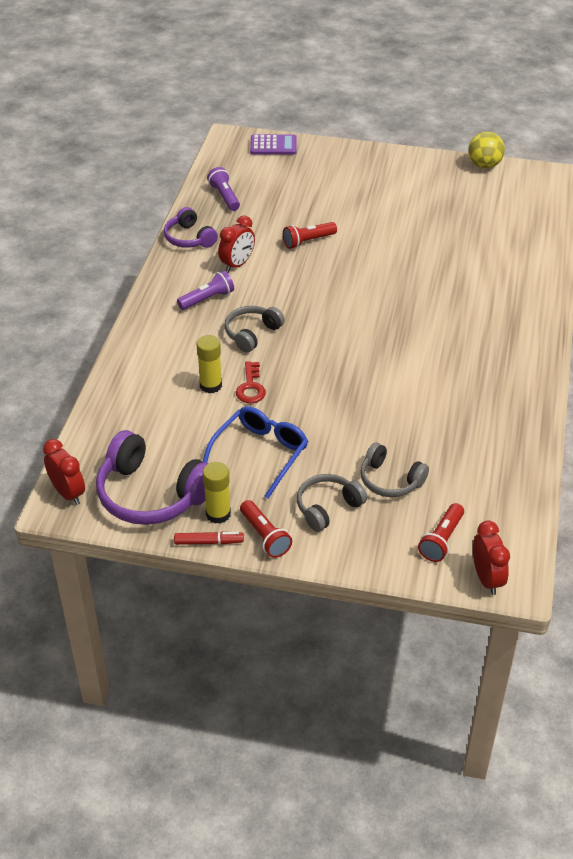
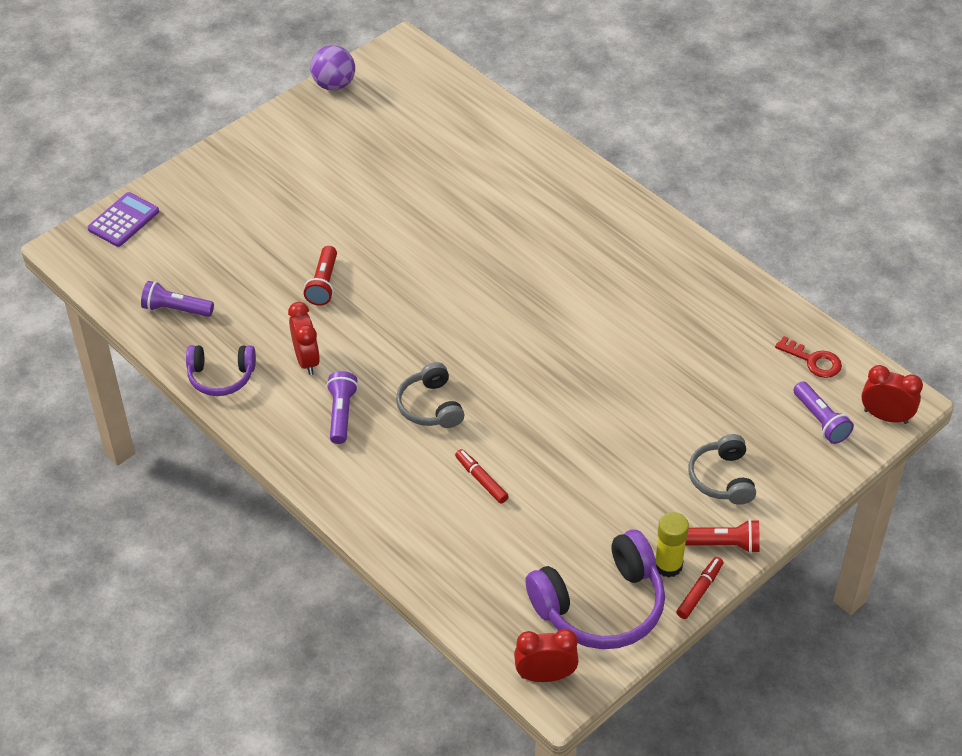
camera: 55 degrees left, 5 degrees up
(210, 385) = (481, 480): yellow glue stick -> red marker
(251, 387) = (511, 449): red key -> red key (813, 361)
(260, 454) = (612, 491): blue glasses -> none
(390, 480) = (722, 414): grey headphones -> none
(441, 540) = (820, 420): red flashlight -> purple flashlight
(484, 165) = (334, 85): yellow ball -> purple ball

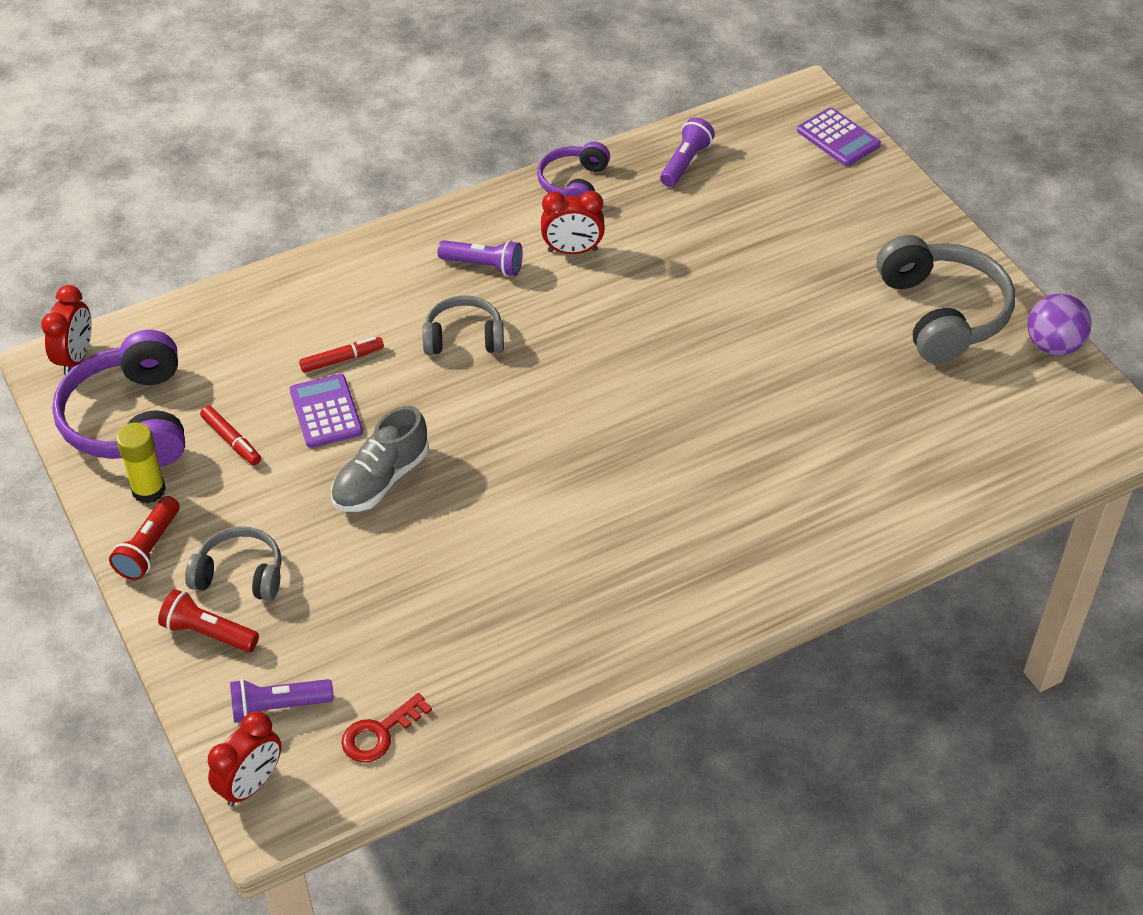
camera: 105 degrees right, 0 degrees up
(317, 141) = (942, 313): none -> grey headphones
(323, 284) = (686, 281): red flashlight -> red flashlight (208, 633)
(542, 473) = (326, 412): none -> purple calculator
(598, 419) = (381, 480): none -> grey shoe
(699, 591) = (101, 508): red marker -> red marker (231, 440)

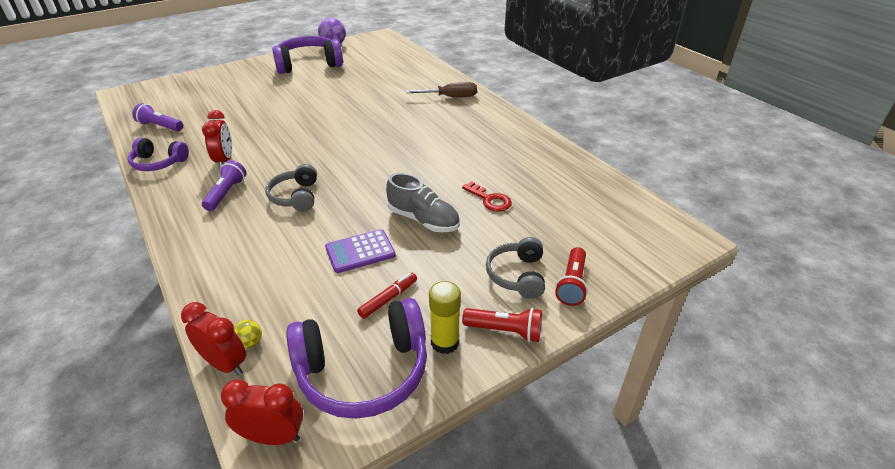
camera: 95 degrees left, 10 degrees down
(197, 327) = (250, 342): none -> yellow ball
(251, 785) = (674, 247): red clock -> red clock (225, 364)
(278, 707) = (615, 243): purple flashlight -> none
(342, 359) = (307, 249): red marker -> none
(379, 733) = (613, 202): red key -> red key (490, 200)
(785, 540) = (451, 97): none -> brown screwdriver
(838, 138) = (166, 85): purple calculator -> none
(942, 313) = (308, 64): grey headphones -> purple headphones

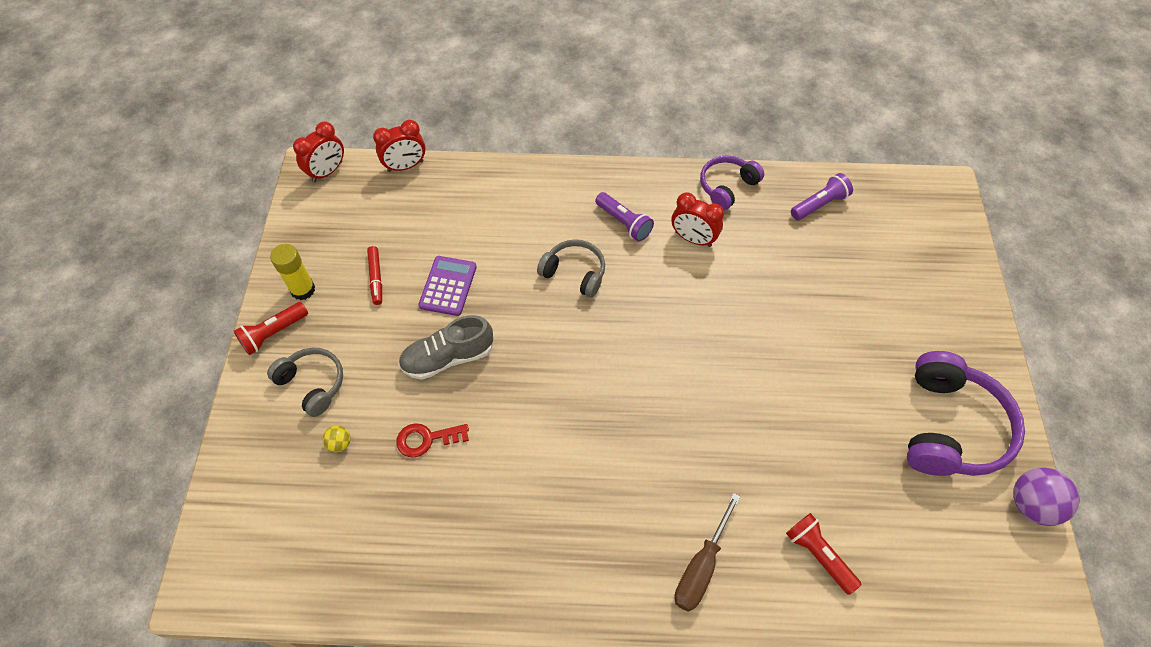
camera: 125 degrees right, 20 degrees up
(250, 342) = (412, 183): yellow ball -> yellow ball (340, 443)
(363, 371) = (327, 232): purple headphones -> none
(572, 284) = (263, 418): red flashlight -> red flashlight (818, 555)

